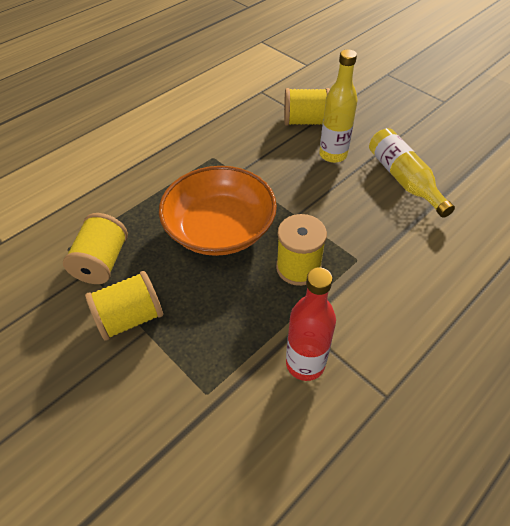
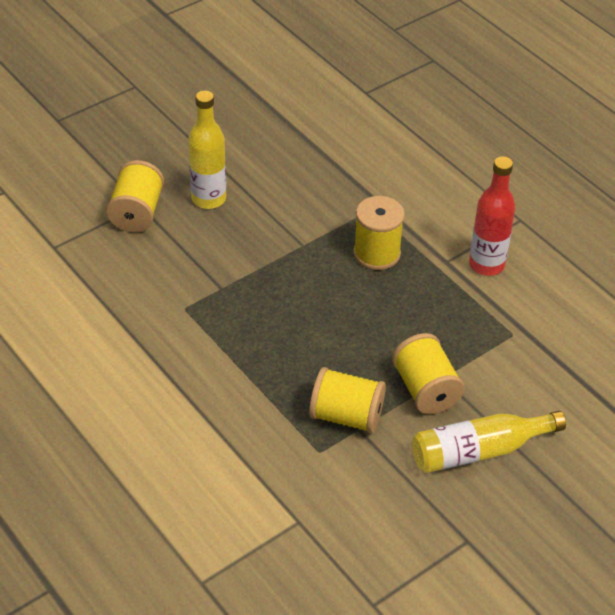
camera: 85 degrees left, 5 degrees down
(220, 228) = (311, 310): orange bowl -> none
(403, 179) = (265, 151): yellow bottle -> yellow bottle (479, 451)

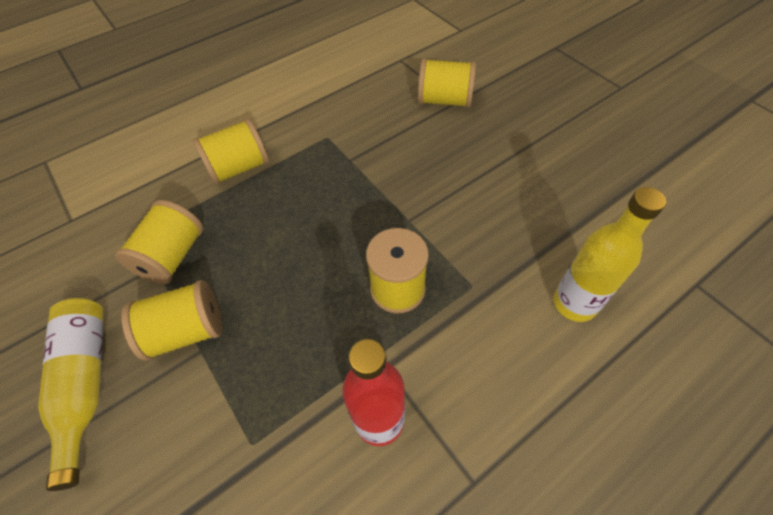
camera: 95 degrees right, 10 degrees up
(208, 199) = (469, 145): yellow bottle -> yellow bottle (574, 303)
(227, 380) = (239, 168): none -> yellow spool

